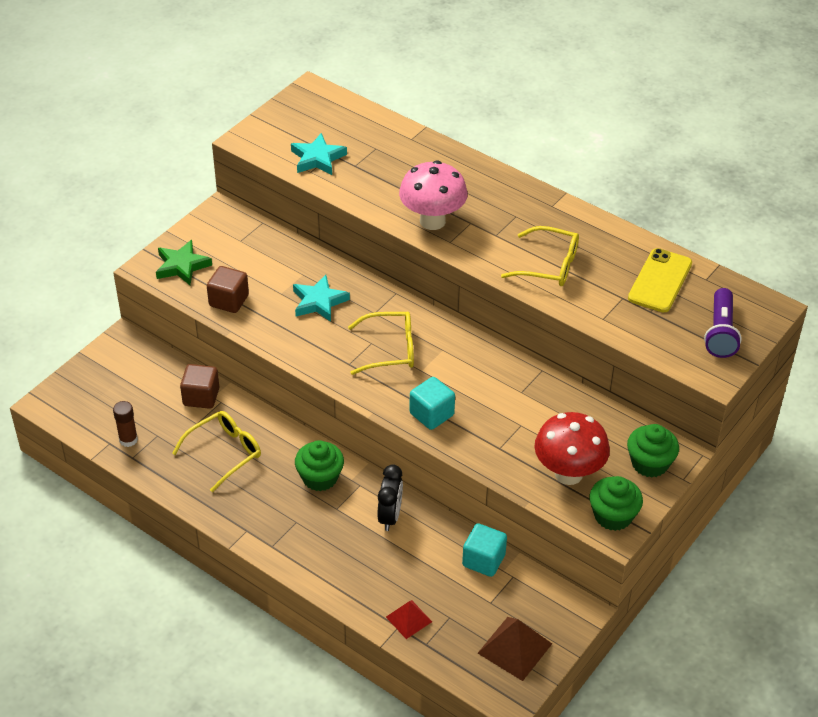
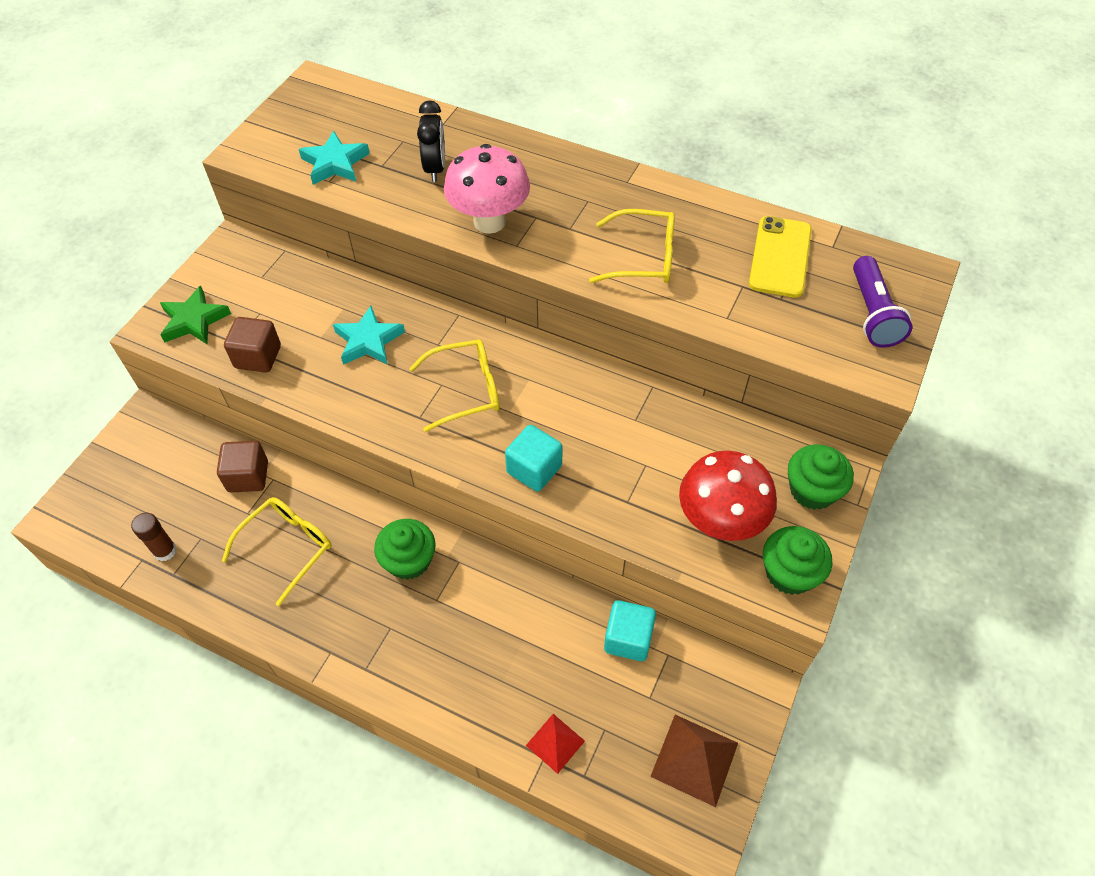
camera: 10 degrees left, 10 degrees up
(390, 516) = (503, 599): black clock -> black clock (435, 168)

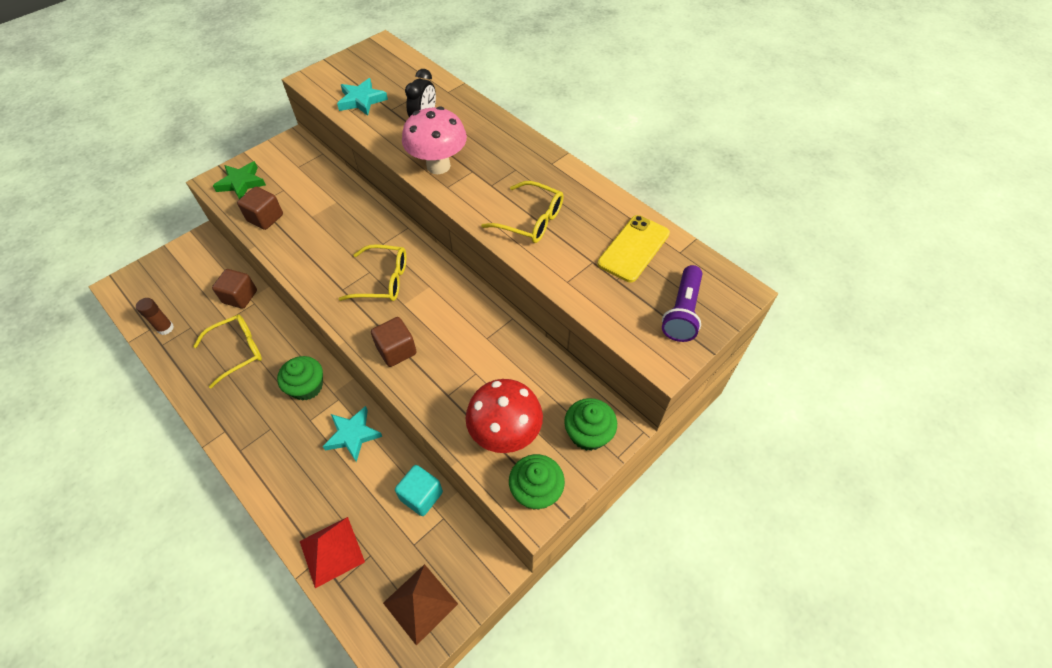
camera: 20 degrees right, 0 degrees up
(368, 341) = (339, 228): turquoise star -> turquoise star (353, 435)
(534, 469) = (396, 350): turquoise cube -> brown cube
(555, 743) = (331, 551): red pyramid -> red pyramid, size x1.60

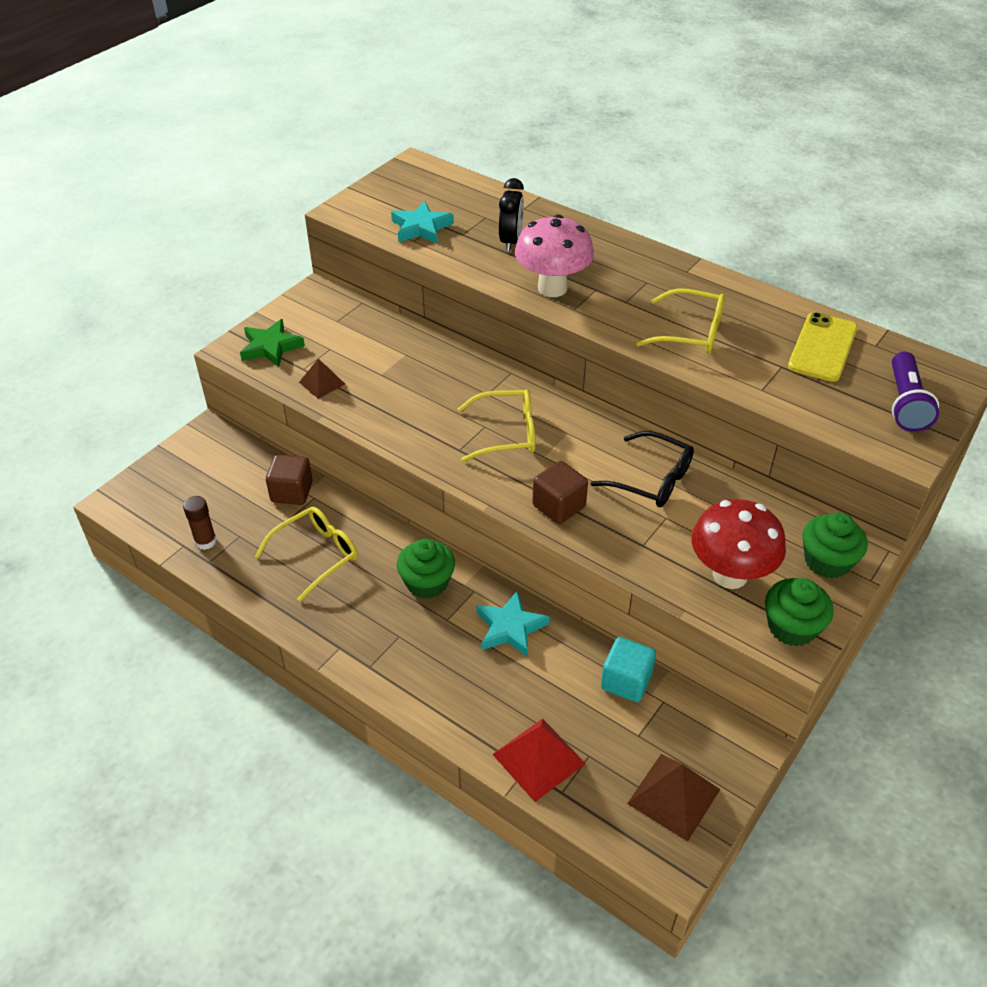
camera: 10 degrees left, 10 degrees down
(265, 218) = (322, 383): brown cube -> brown pyramid
(478, 338) = (653, 480): none -> black glasses

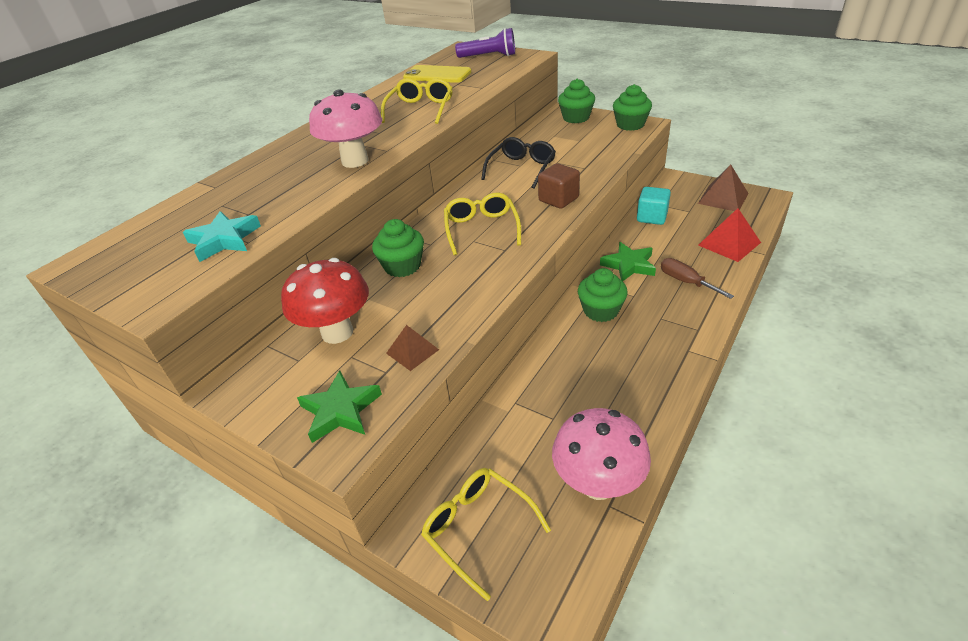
camera: 90 degrees left, 5 degrees down
(205, 541) = (598, 484): brown glue stick -> pink mushroom
(292, 492) = (510, 422): brown cube -> none
(317, 554) = (590, 384): yellow glasses -> yellow glasses (477, 527)
(451, 374) = (402, 266): none -> green cupcake
(461, 680) = (686, 282): none -> brown screwdriver
(510, 628) = (629, 265): turquoise star -> green star
(511, 241) = (273, 187): black clock -> none
(730, 575) = (599, 141): red mushroom -> red mushroom (337, 332)

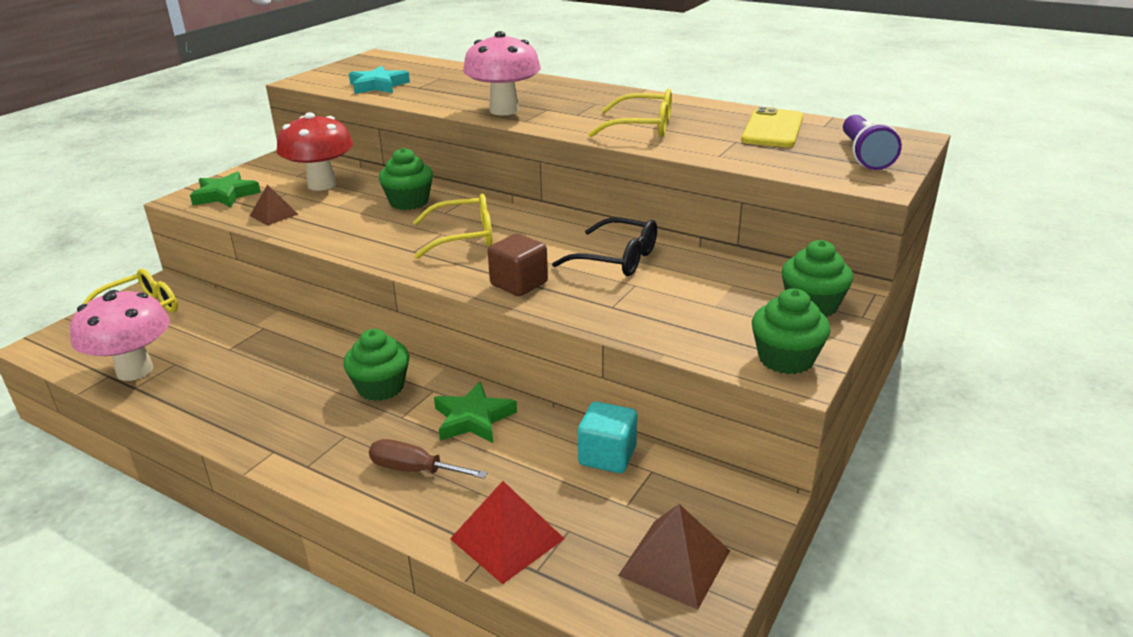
camera: 85 degrees right, 10 degrees down
(686, 282) = (414, 470): brown screwdriver -> brown screwdriver turned 120 degrees counterclockwise

